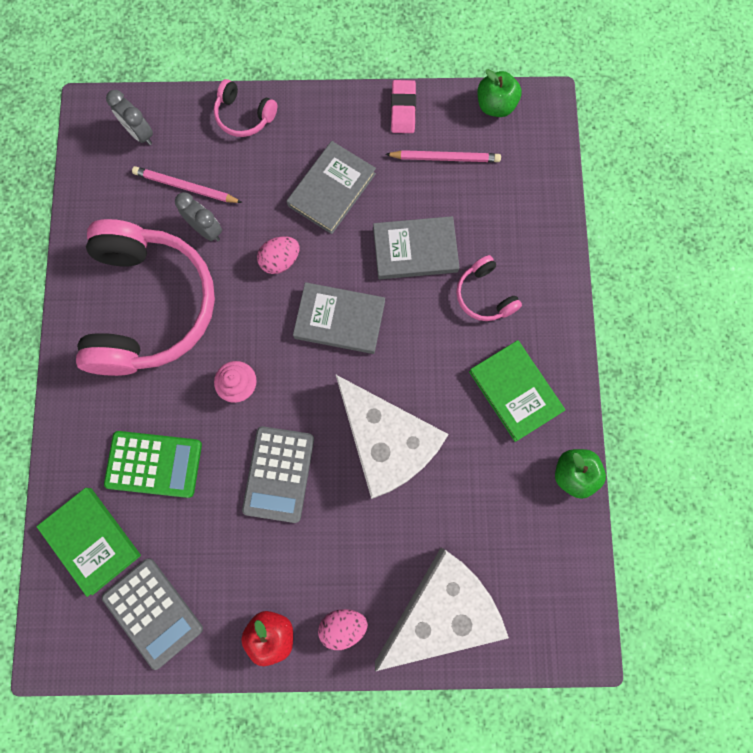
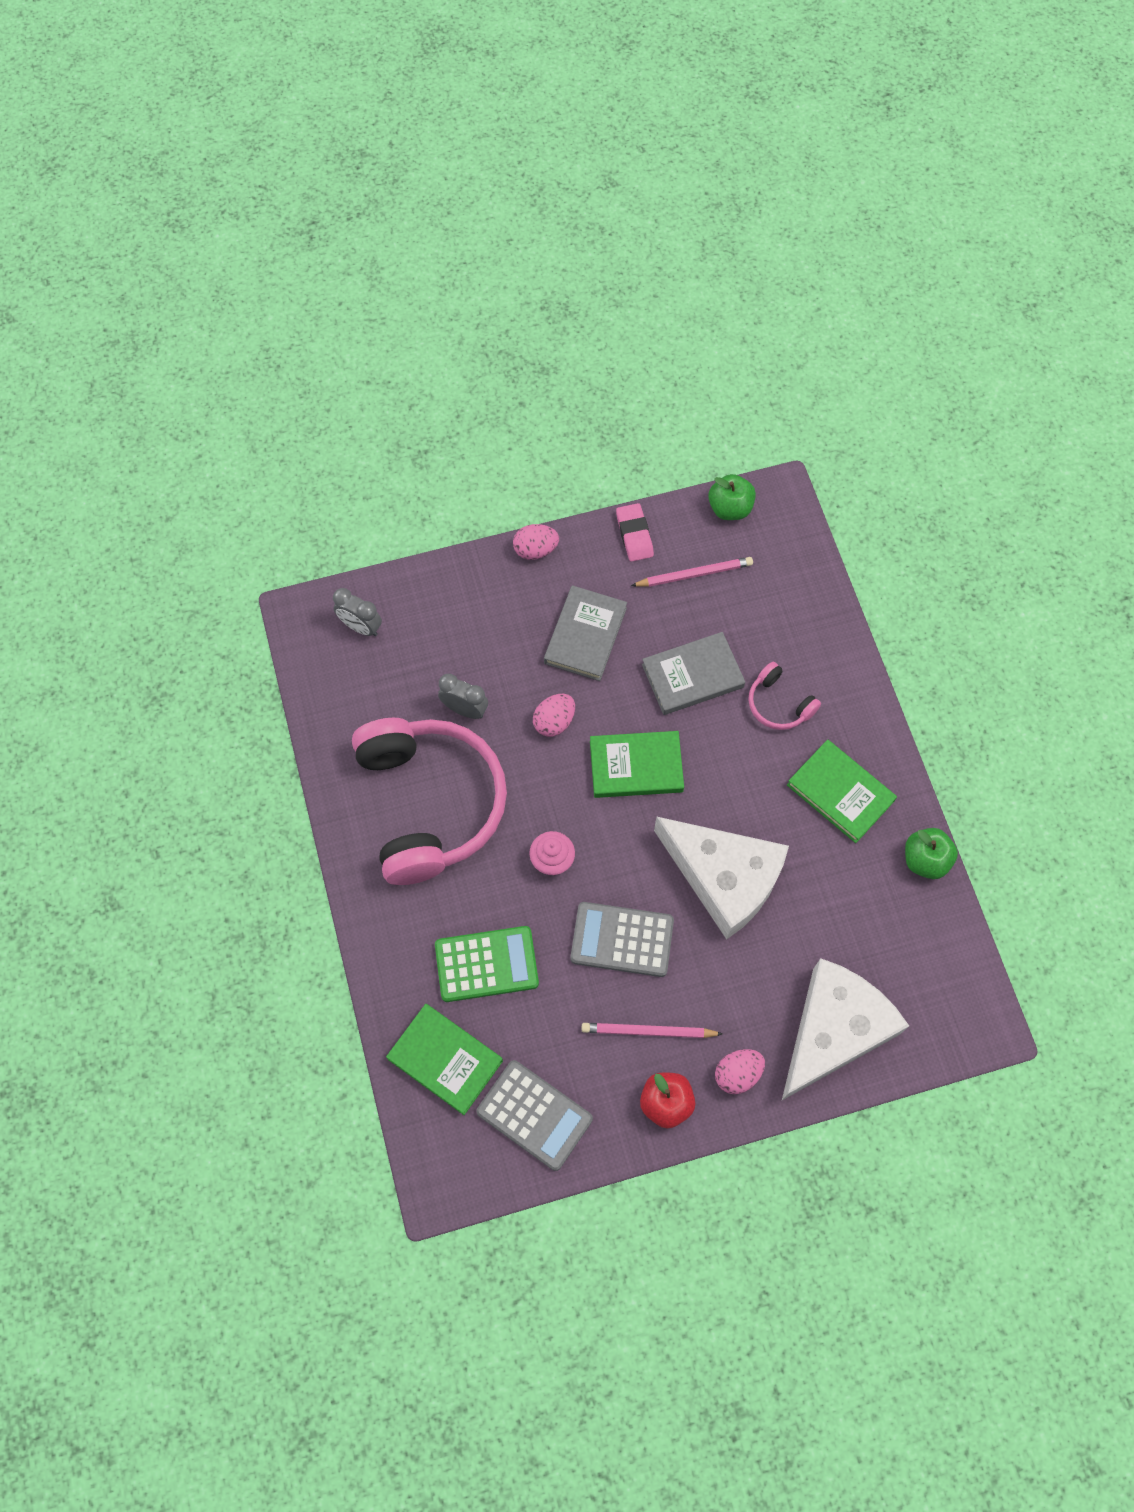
camera: 15 degrees left, 10 degrees down
(186, 187) = (428, 670): pink pencil -> pink pencil (648, 1031)
(244, 116) = (467, 582): pink headphones -> none
(279, 474) = (622, 939): grey calculator -> grey calculator turned 105 degrees clockwise
(312, 102) = (535, 550): none -> pink egg
(339, 319) = (636, 766): grey book -> green book

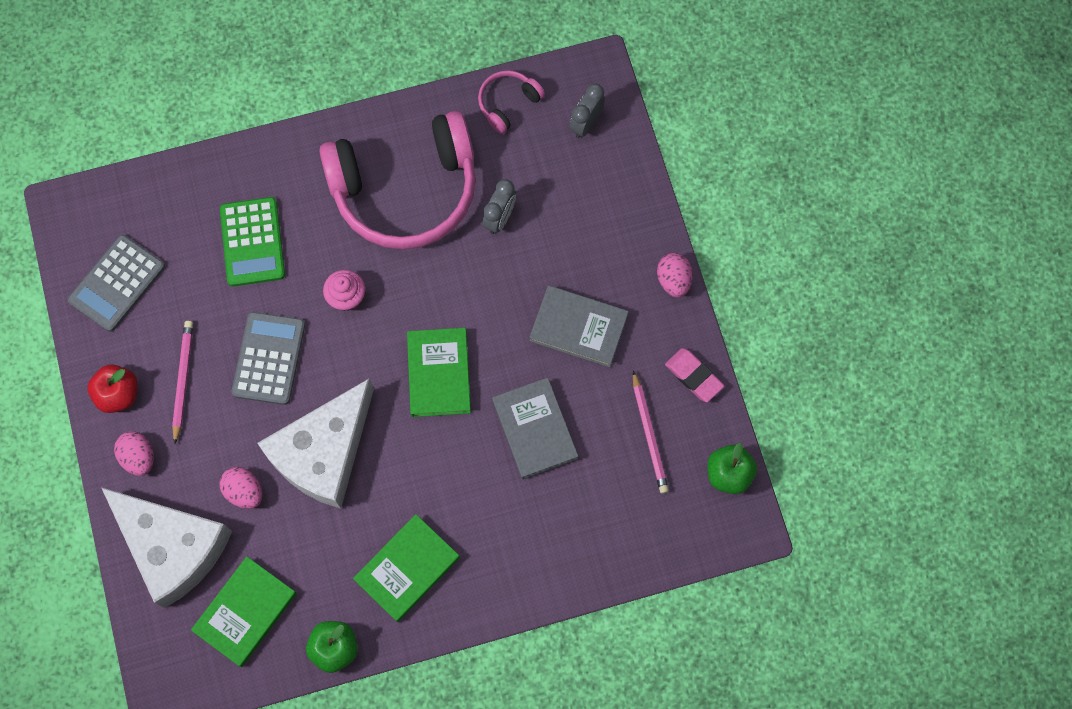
camera: 90 degrees right, 5 degrees up
(445, 1060) = (170, 210): green book -> green book (245, 612)
(554, 722) = (486, 299): pink egg -> pink egg (244, 491)
(634, 535) = (693, 376): pink eraser -> pink eraser turned 60 degrees clockwise
(778, 704) = (503, 513): pink headphones -> pink headphones (508, 103)

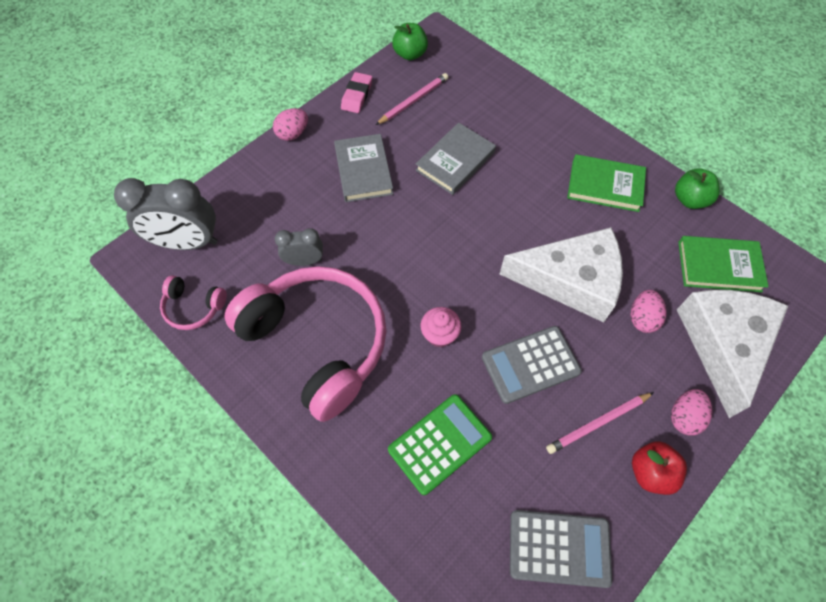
camera: 120 degrees left, 10 degrees down
(439, 374) = (456, 237): green book -> none
(586, 124) = (187, 242): grey clock -> grey clock, size x1.82

